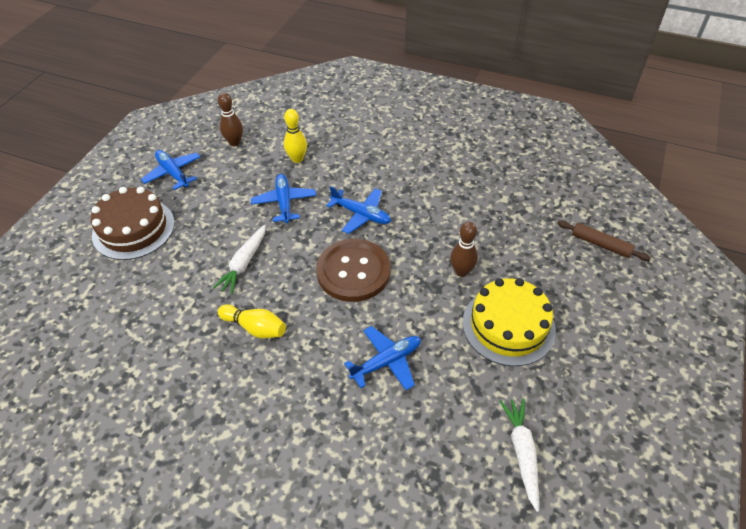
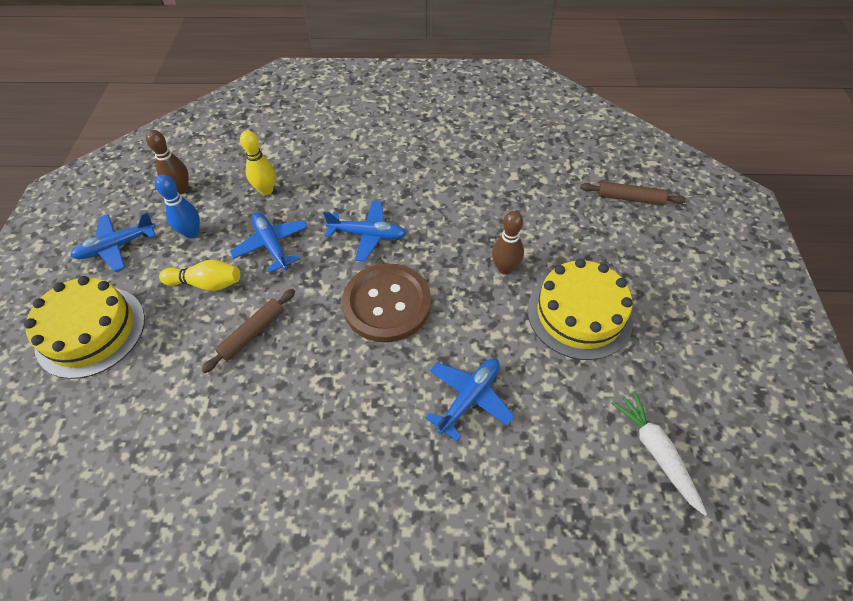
camera: 20 degrees left, 5 degrees up
(133, 229) = (91, 331): brown cake -> yellow cake
(173, 173) = (116, 247): blue plane -> blue plane turned 60 degrees counterclockwise
(229, 177) = (191, 233): none -> blue bowling pin
(244, 263) = (252, 333): white carrot -> brown rolling pin
(255, 328) = (299, 408): yellow bowling pin -> yellow bowling pin (207, 283)

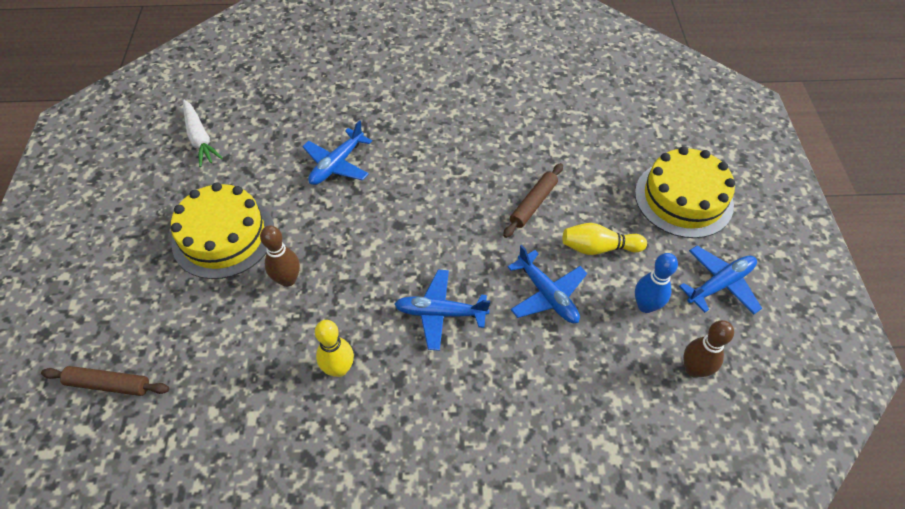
camera: 175 degrees right, 0 degrees up
(266, 190) = (582, 374): yellow bowling pin -> yellow bowling pin (339, 369)
(387, 304) = (411, 236): brown button -> none

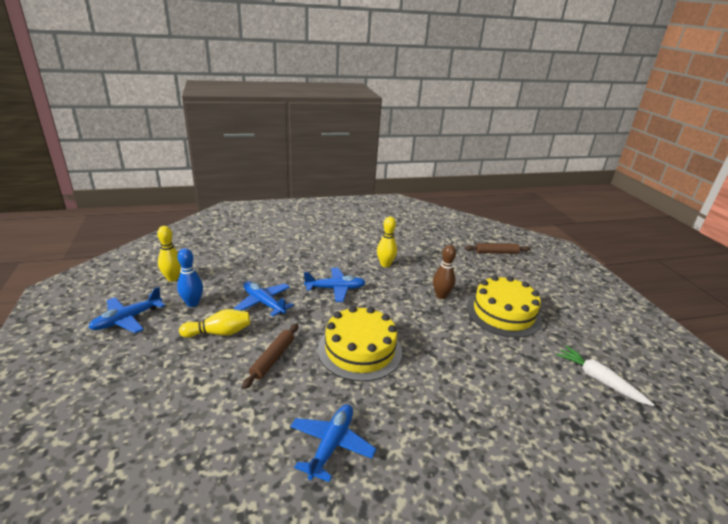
camera: 165 degrees right, 25 degrees down
(337, 164) = (460, 371): blue plane -> blue plane (331, 444)
(683, 198) = (122, 379): yellow cake -> yellow cake (360, 350)
(694, 369) = (172, 278): brown bowling pin -> yellow bowling pin

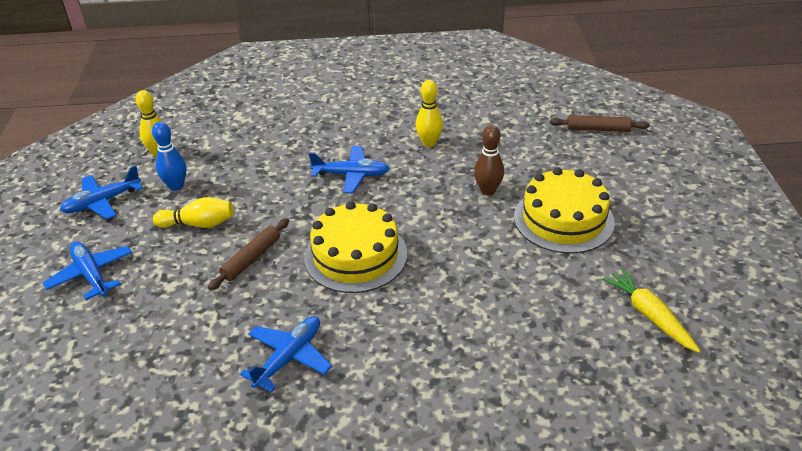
camera: 15 degrees right, 10 degrees up
(263, 303) = (258, 189): blue plane -> blue plane (91, 275)
(598, 379) = (649, 315): white carrot -> yellow carrot

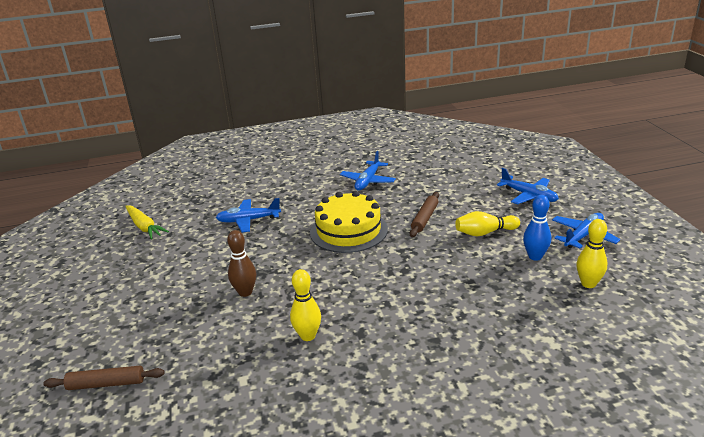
camera: 170 degrees right, 10 degrees down
(351, 175) = (378, 289): blue plane -> blue plane (248, 220)
(563, 219) = (182, 277): yellow cake -> none

